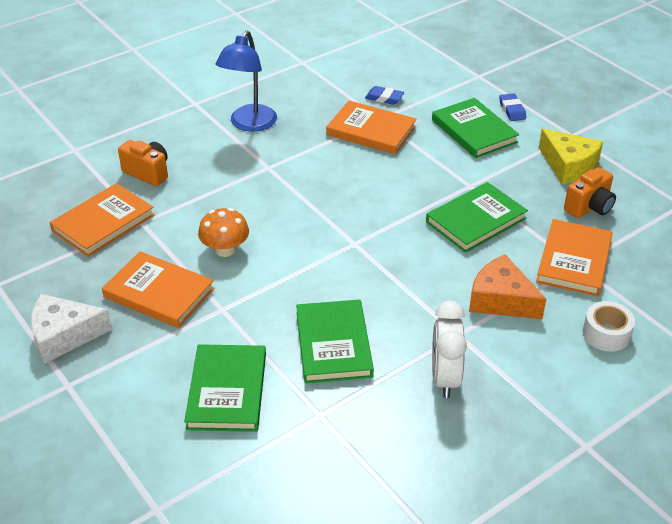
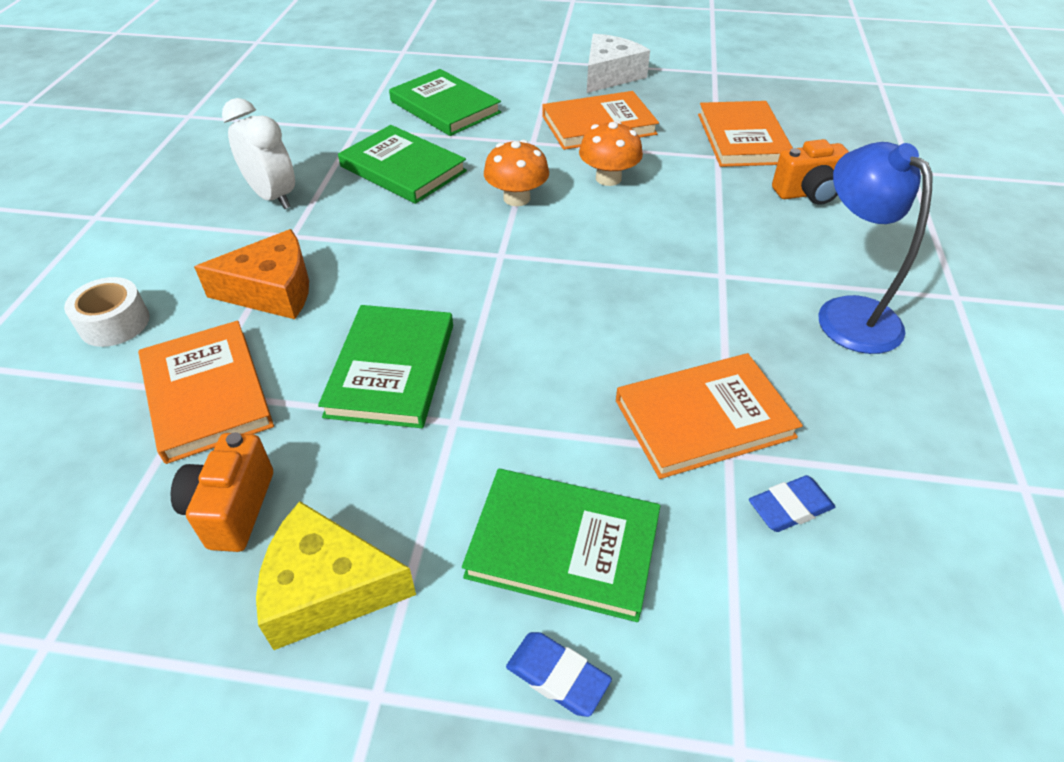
camera: 135 degrees right, 5 degrees up
(296, 271) = (516, 198): none -> orange mushroom

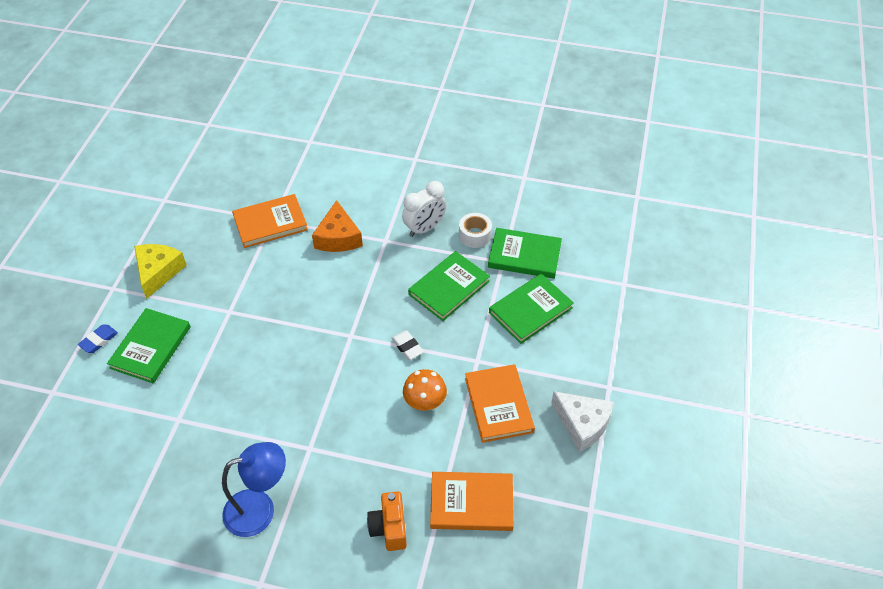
camera: 95 degrees right, 5 degrees up
(114, 323) = (325, 184): white tape -> white tape (475, 235)
(232, 509) = (204, 240): orange camera -> none
(391, 369) = (269, 287): green book -> green book (524, 255)
(516, 198) = (407, 347): orange mushroom -> white eraser
(704, 418) = (202, 413): orange book -> none
(790, 508) = (140, 437): blue eraser -> none

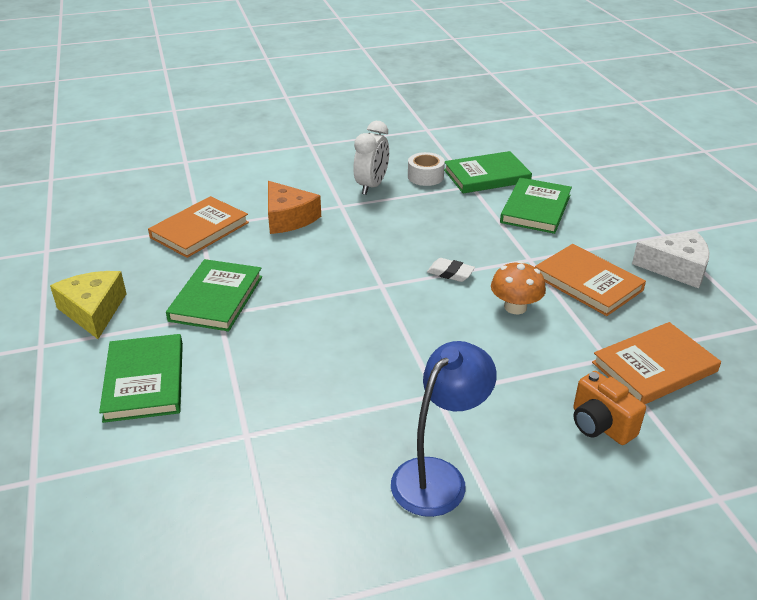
camera: 30 degrees left, 15 degrees down
(99, 340) = (62, 401): blue eraser -> none
(449, 288) = (442, 218): green book -> green book (216, 298)

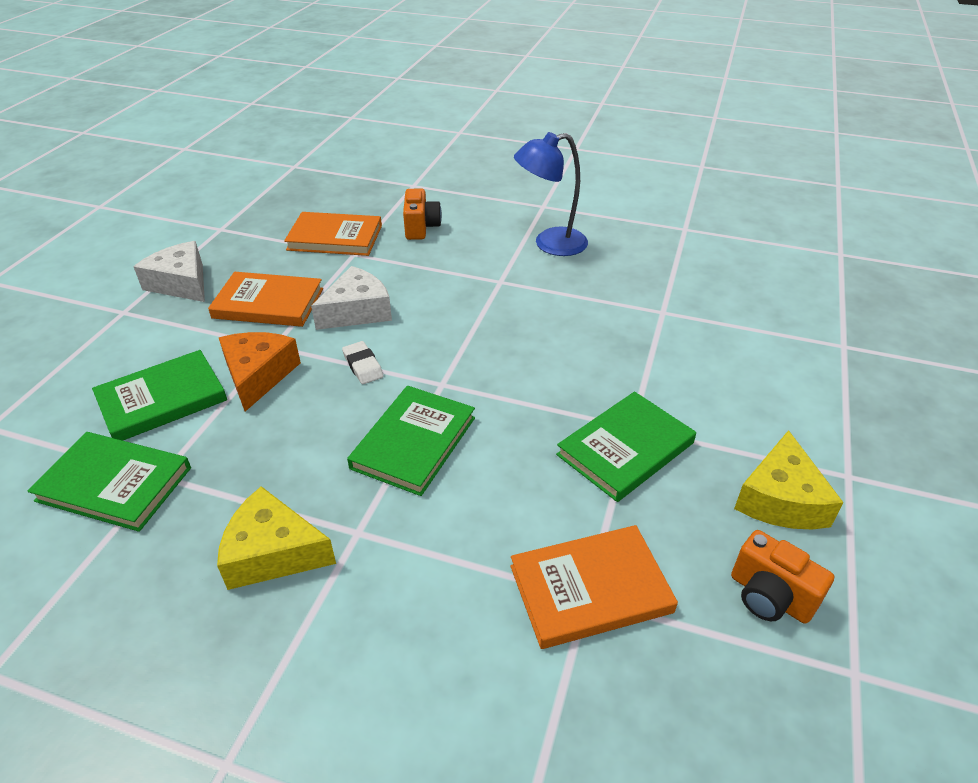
camera: 145 degrees left, 5 degrees up
(96, 261) = (769, 596): none -> orange camera
(145, 381) = (735, 386): green book -> green book (413, 442)
(288, 218) = (449, 545): orange cheese -> orange cheese (258, 375)
(372, 186) = (273, 552): white clock -> yellow cheese
(425, 176) = (182, 530): white tape -> none
(515, 307) = (357, 311): orange mushroom -> white cheese
(588, 283) = (268, 303): orange book -> orange book turned 75 degrees counterclockwise

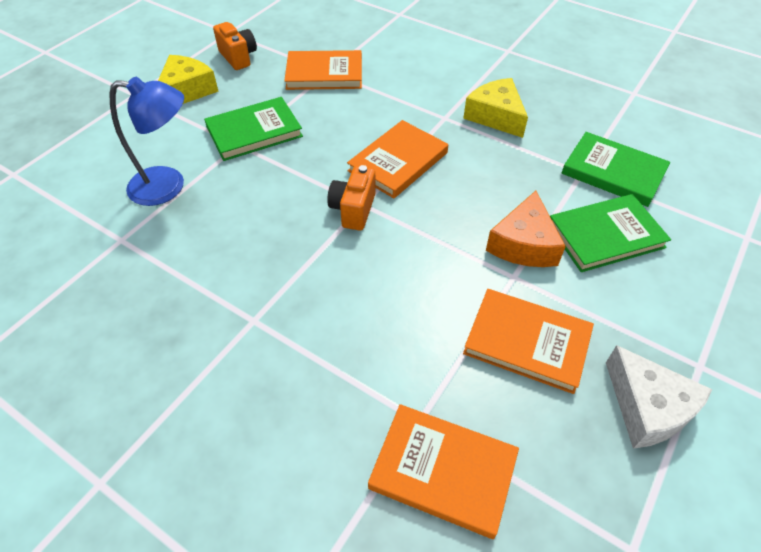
camera: 165 degrees left, 10 degrees up
(273, 552) = (495, 116): yellow cheese -> yellow cheese turned 150 degrees counterclockwise
(357, 311) = (425, 307): white cheese -> none
(363, 366) = (427, 235): white eraser -> none
(413, 442) = (398, 162): green book -> orange book
(421, 228) = (309, 466): orange camera -> orange camera (353, 210)
(550, 244) = (154, 378): blue lamp -> blue lamp (168, 186)

